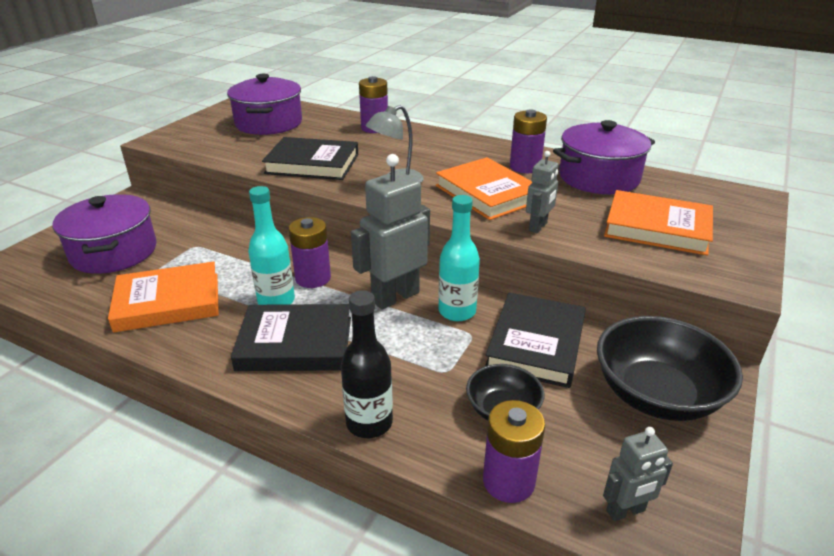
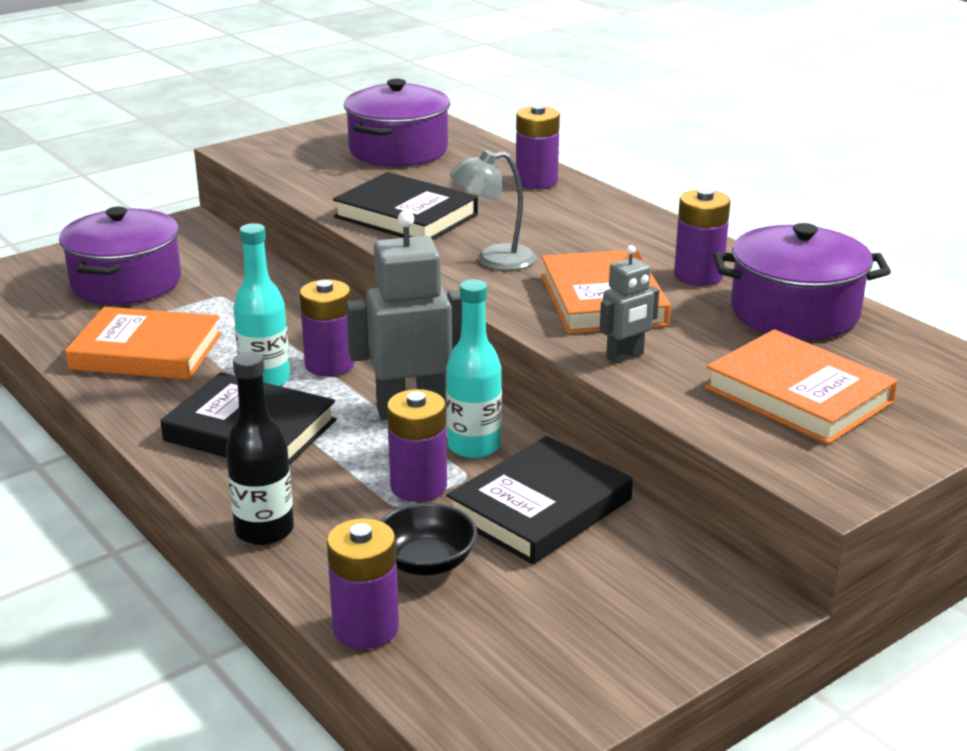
camera: 25 degrees right, 5 degrees down
(447, 352) = (418, 486): none -> purple battery
(626, 511) = (470, 696): grey robot -> none
(656, 395) = (639, 604): black bowl -> none

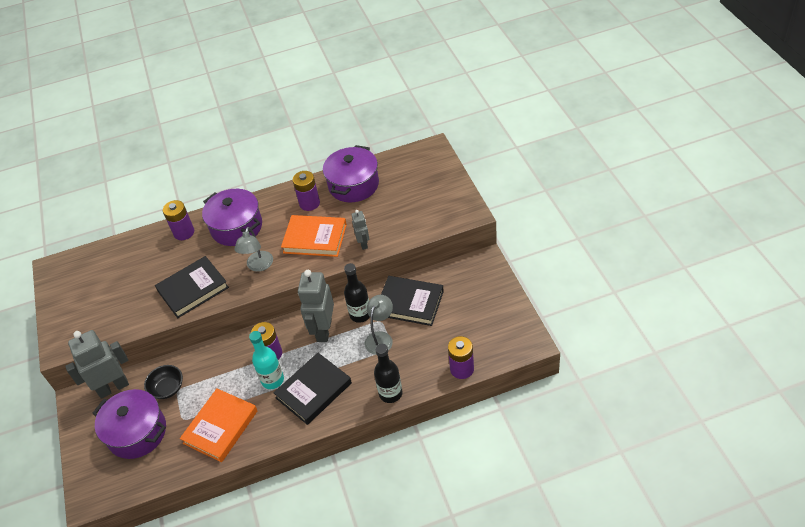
camera: 65 degrees left, 20 degrees up
(215, 244) = (113, 387): none -> grey robot
(398, 150) = (108, 278): purple pot -> purple pot (236, 227)
(418, 486) = (381, 338): purple battery -> grey lamp
(426, 562) = (430, 344): black bowl -> black bowl (167, 388)
(474, 446) = (360, 314): turquoise bottle -> black bottle
(539, 507) = (410, 303): black book -> black book turned 45 degrees counterclockwise
(798, 395) = (412, 204): orange book -> none

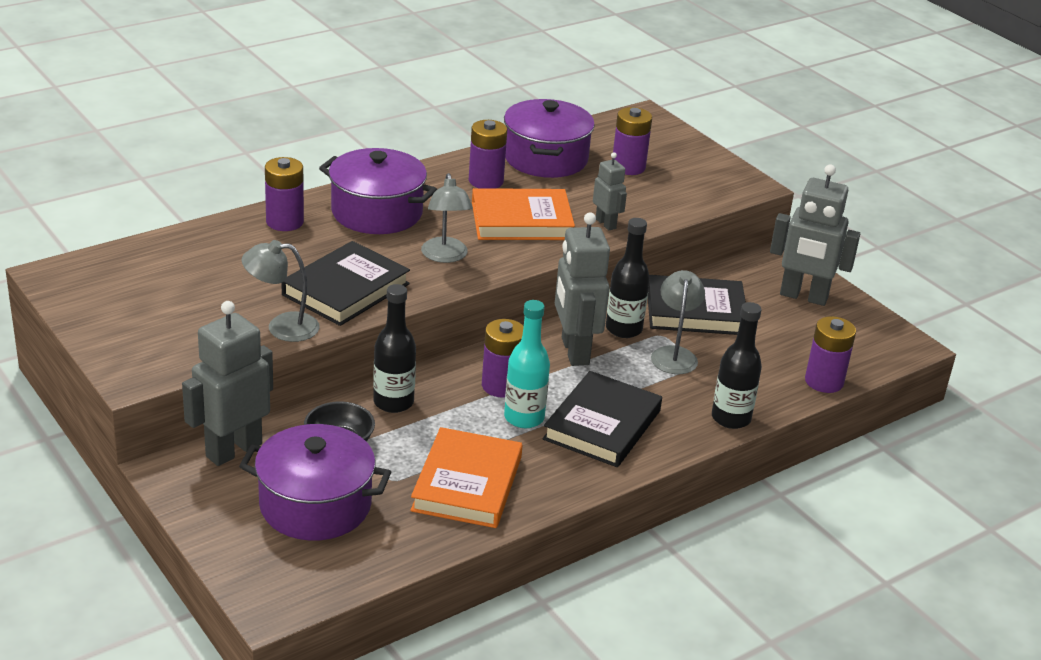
camera: 25 degrees left, 15 degrees down
(147, 316) = (282, 327): none -> grey lamp
(208, 361) = (393, 402): none -> black bottle
(400, 194) = (628, 167): none -> purple battery
(483, 296) = (803, 297): none -> grey robot

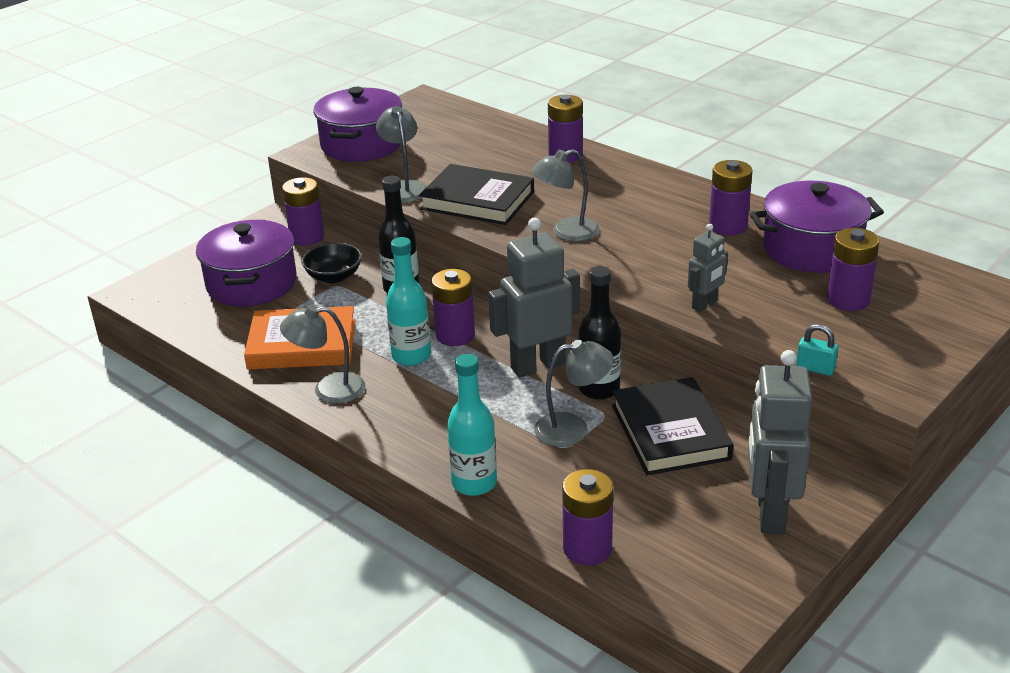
camera: 80 degrees right, 0 degrees up
(233, 450) = (307, 237): grey robot -> purple battery
(377, 212) = (617, 188): purple pot -> purple pot (361, 144)
(521, 221) = (666, 258): orange book -> none
(558, 478) = (328, 389): none -> grey lamp
(602, 425) = (421, 401): black book -> none
(714, 205) = (815, 368): none -> turquoise padlock
(731, 418) = (474, 483): black bottle -> turquoise bottle

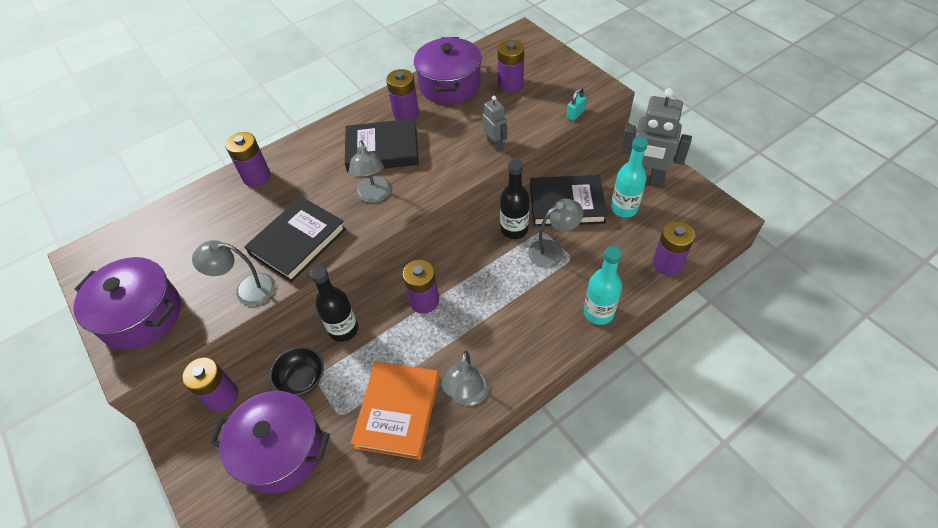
camera: 75 degrees left, 20 degrees up
(411, 356) = (441, 333): turquoise bottle -> turquoise bottle (624, 208)
(537, 365) = (478, 257): grey robot -> none
(573, 429) = (552, 250): grey lamp -> grey lamp turned 60 degrees clockwise
(650, 222) = (382, 149): none -> black book

